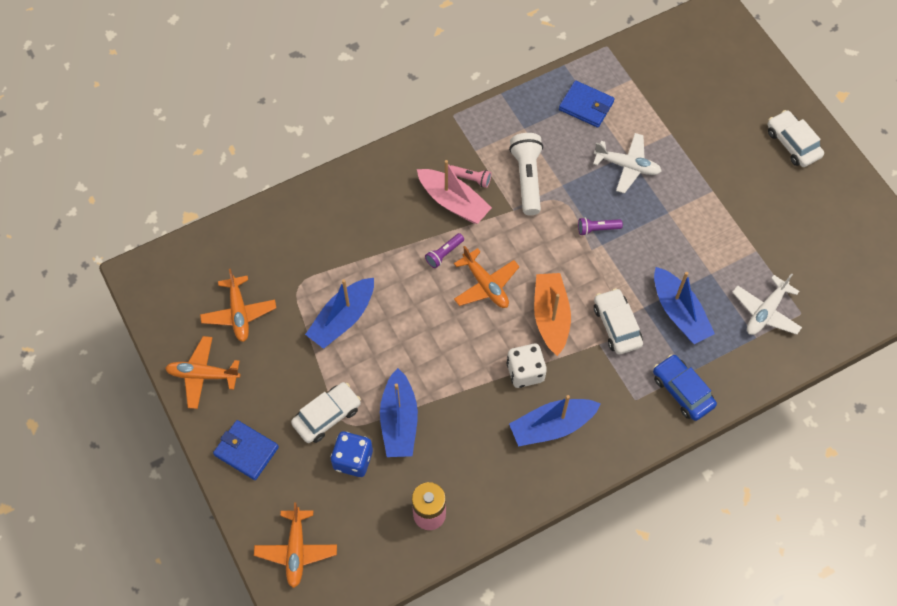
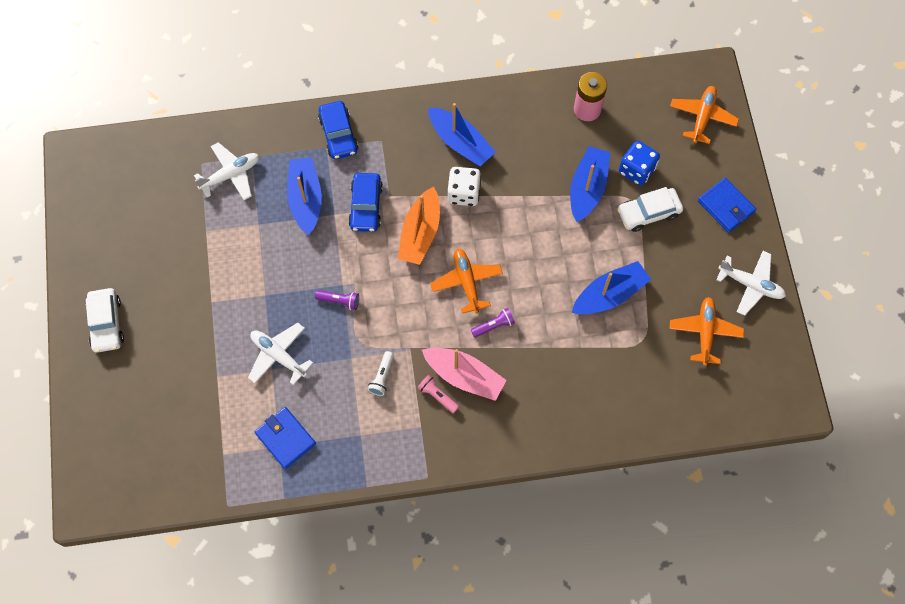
camera: 160 degrees left, 5 degrees up
(203, 375) = (750, 285): orange plane -> white plane
(453, 202) = (464, 376): pink boat -> pink boat turned 150 degrees clockwise
(527, 178) = (382, 377): white flashlight -> white flashlight, size x0.53
(552, 426) = (460, 142): blue boat -> blue boat turned 45 degrees clockwise
(616, 325) = (366, 206): white car -> blue car

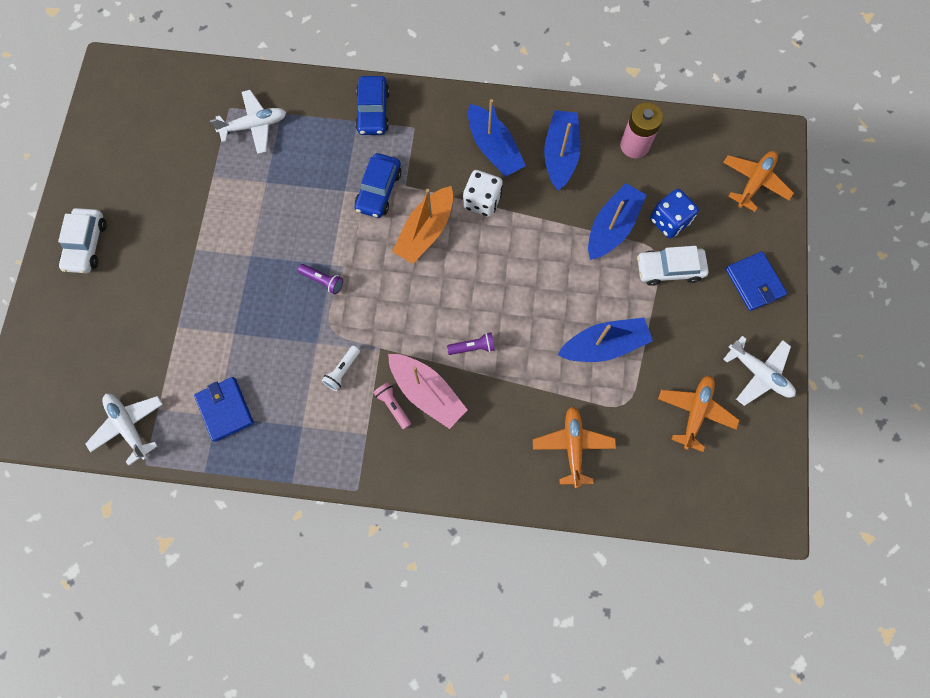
camera: 15 degrees right, 5 degrees up
(278, 356) = (244, 321): white plane -> white plane (129, 426)
(306, 199) = (321, 168): blue boat -> blue boat (560, 155)
(467, 282) = (458, 294): orange plane -> orange plane (573, 446)

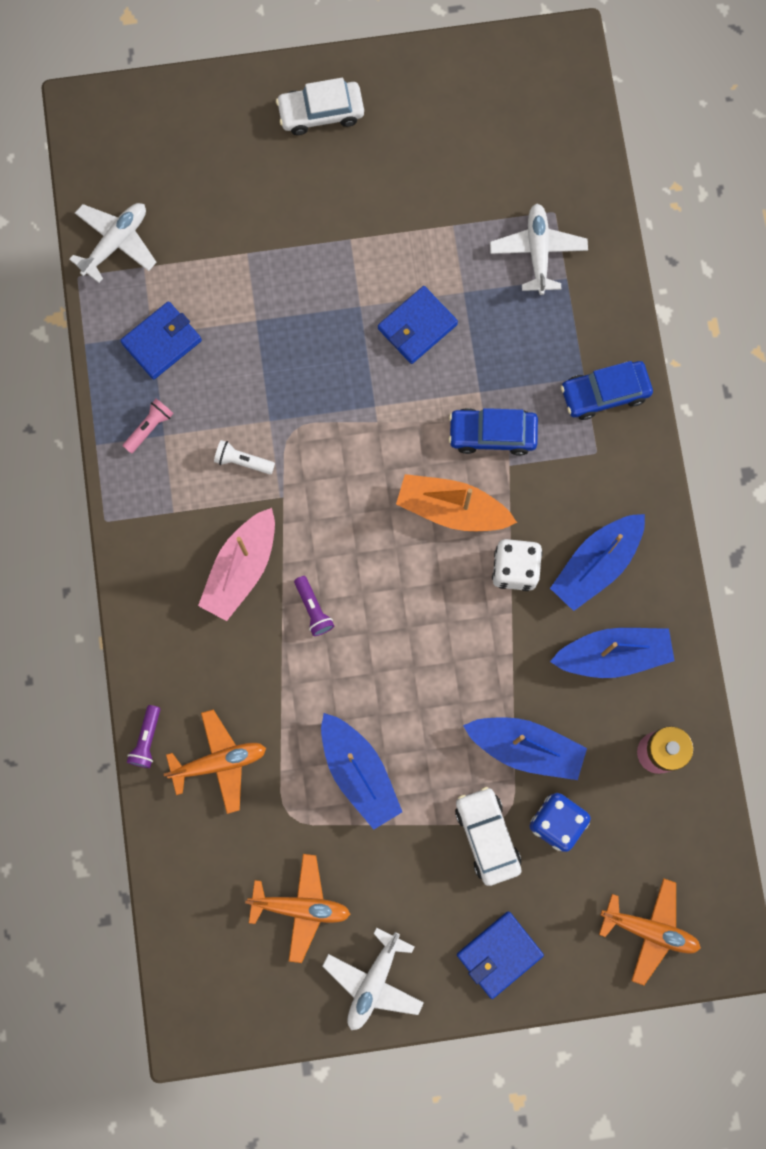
camera: 75 degrees right, 5 degrees up
(254, 126) = (538, 252): white plane -> white plane turned 150 degrees counterclockwise
(280, 220) = (417, 326): none -> blue wallet
(323, 281) = (351, 403): purple flashlight -> purple flashlight (147, 740)
(393, 406) = (215, 533): pink flashlight -> pink flashlight (149, 427)

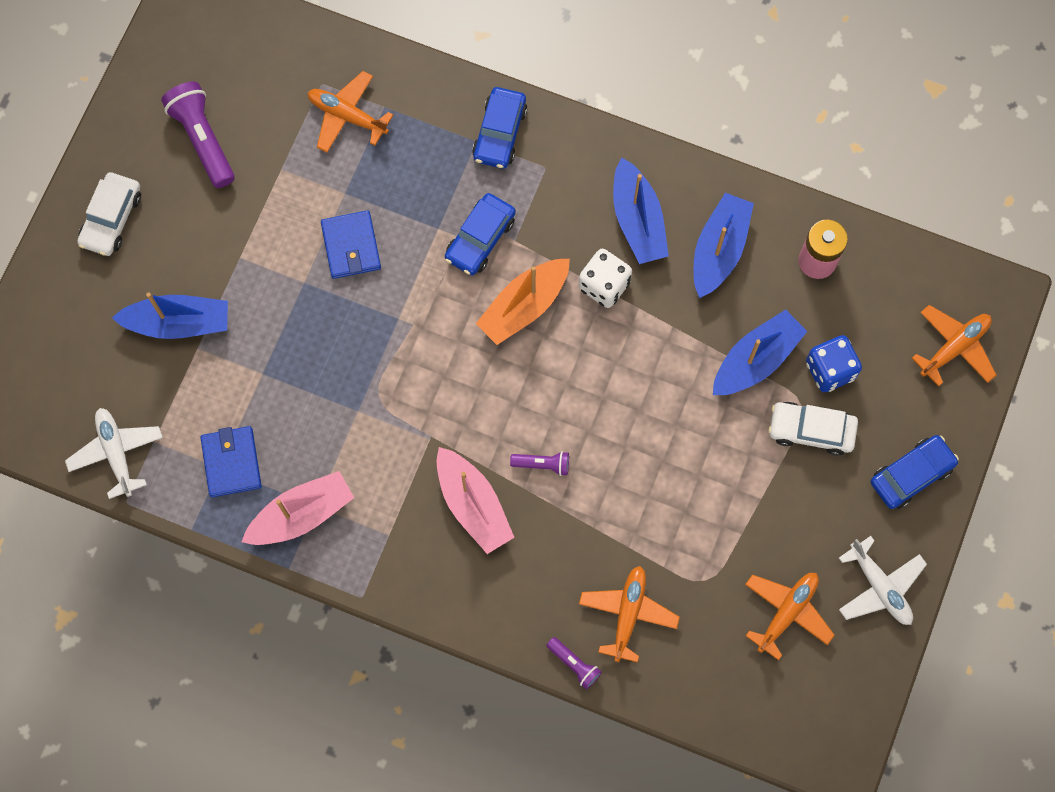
camera: 60 degrees left, 5 degrees down
(149, 427) = (302, 514): pink flashlight -> pink boat
(242, 461) = (380, 452): white flashlight -> none
(359, 772) = (701, 503): blue boat -> blue boat (179, 323)
(439, 143) = (202, 139): none -> purple flashlight
(499, 954) = (911, 474): blue wallet -> blue car
(538, 252) = (347, 116): white plane -> orange plane

